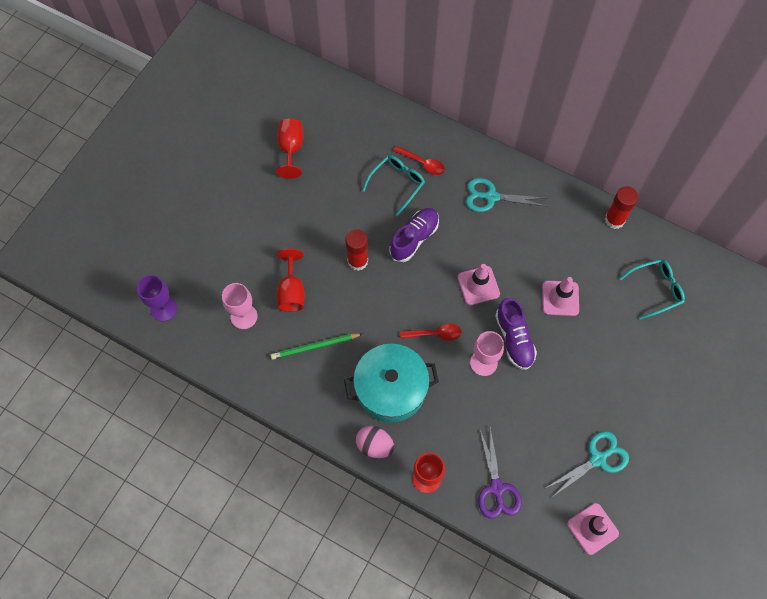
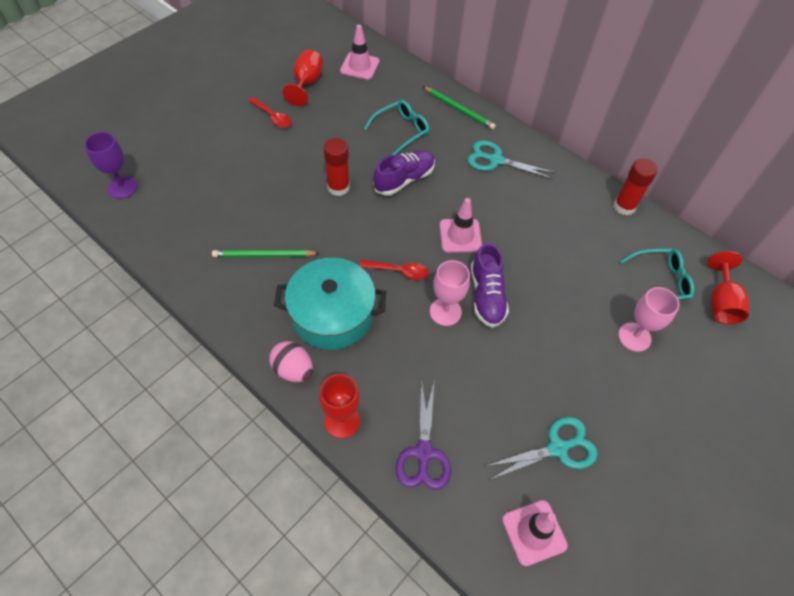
camera: 10 degrees right, 10 degrees down
(244, 316) = (201, 211): pink goblet -> pink goblet (634, 337)
(291, 292) = (259, 200): red goblet -> red goblet (720, 302)
(423, 163) = (433, 119): red spoon -> red spoon (273, 117)
(444, 146) = (459, 109): none -> green pencil
(560, 298) = (548, 267): pink traffic cone -> pink traffic cone (359, 66)

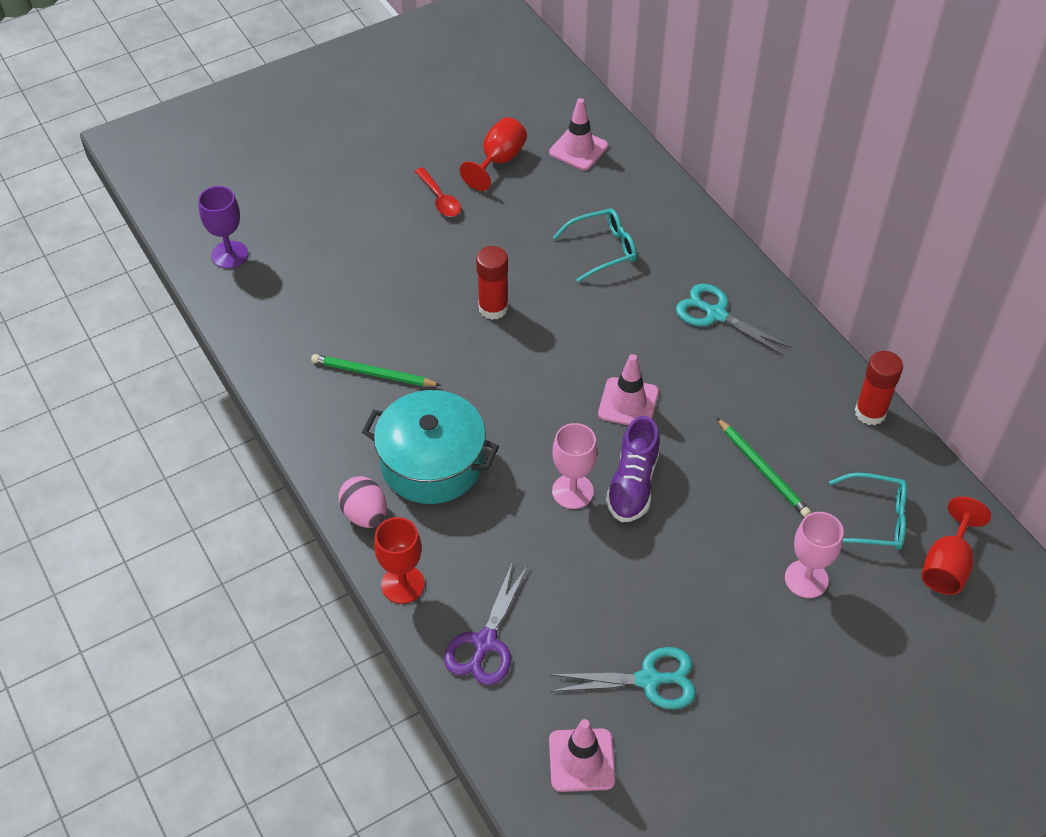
camera: 20 degrees right, 5 degrees down
(399, 271) = (533, 430): red spoon -> none
(404, 180) = (582, 315): purple shoe -> none
(459, 109) = (693, 235): green pencil -> green pencil (763, 470)

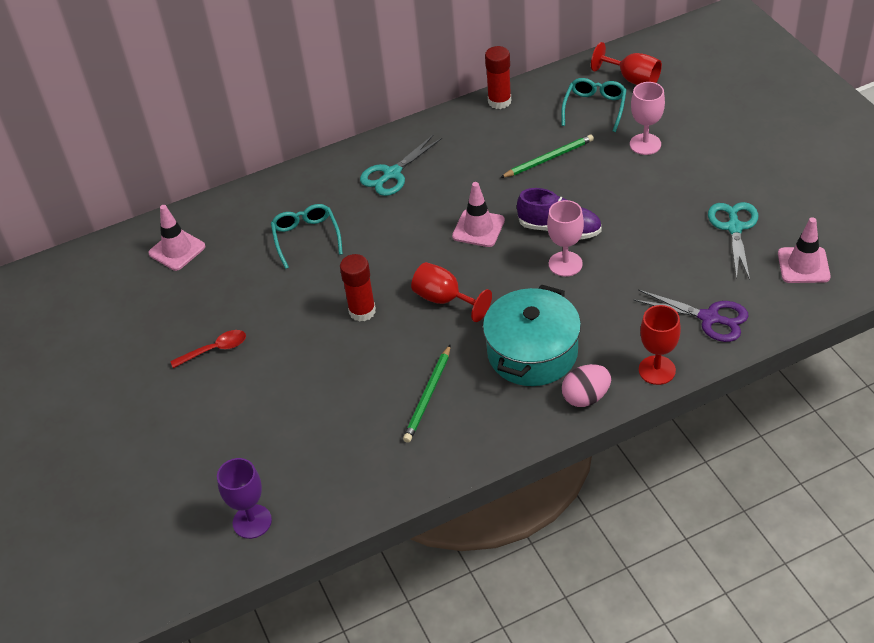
camera: 80 degrees left, 5 degrees down
(499, 161) = (175, 306): red goblet -> red goblet (444, 299)

